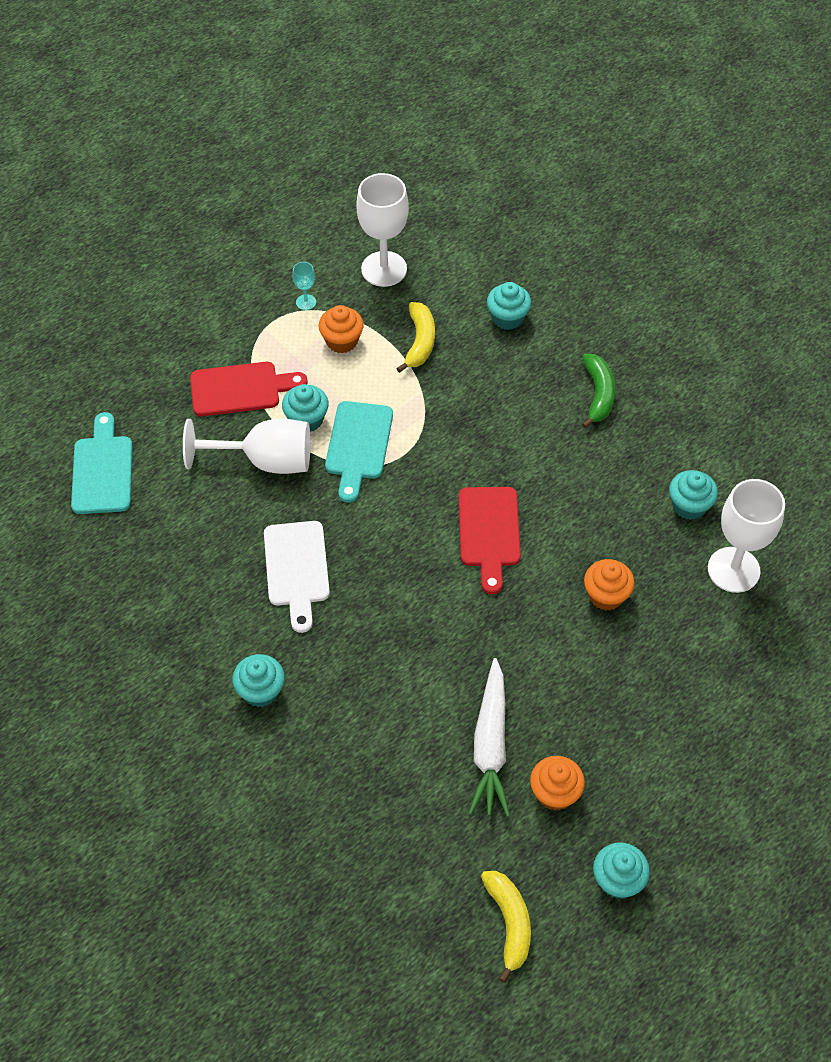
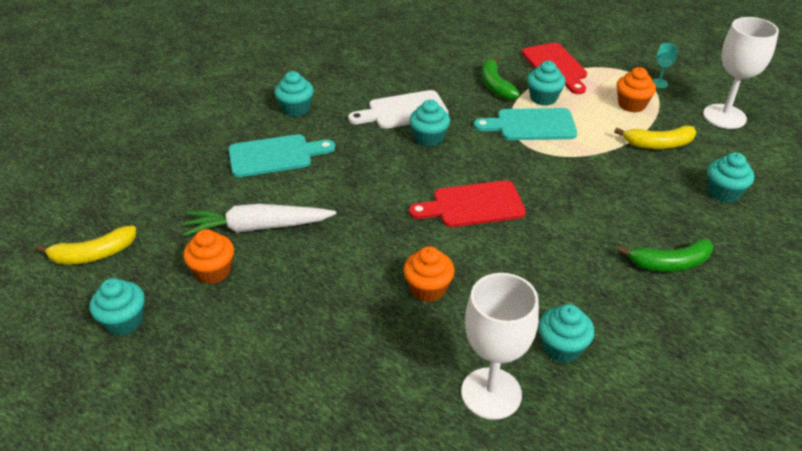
camera: 80 degrees right, 15 degrees down
(102, 470) = (458, 25): turquoise cutting board -> turquoise cutting board (275, 155)
(266, 461) = (495, 85): white goblet -> green banana
(360, 551) = (429, 138): none -> turquoise cupcake

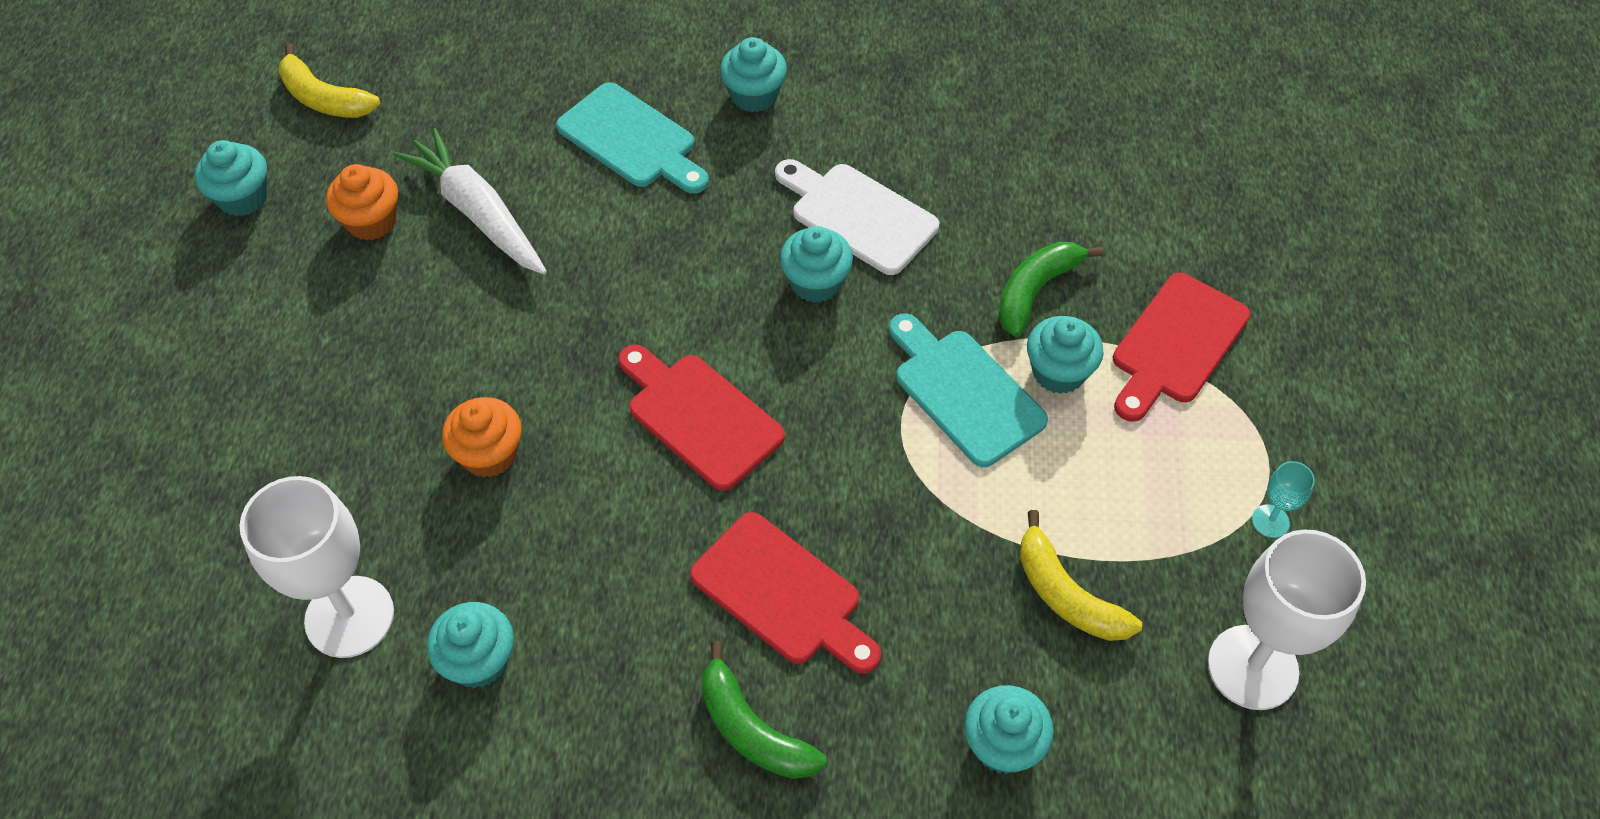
camera: 55 degrees right, 15 degrees up
(599, 222) = (783, 594): none -> red cutting board
(631, 105) = (1156, 506): orange cupcake -> none

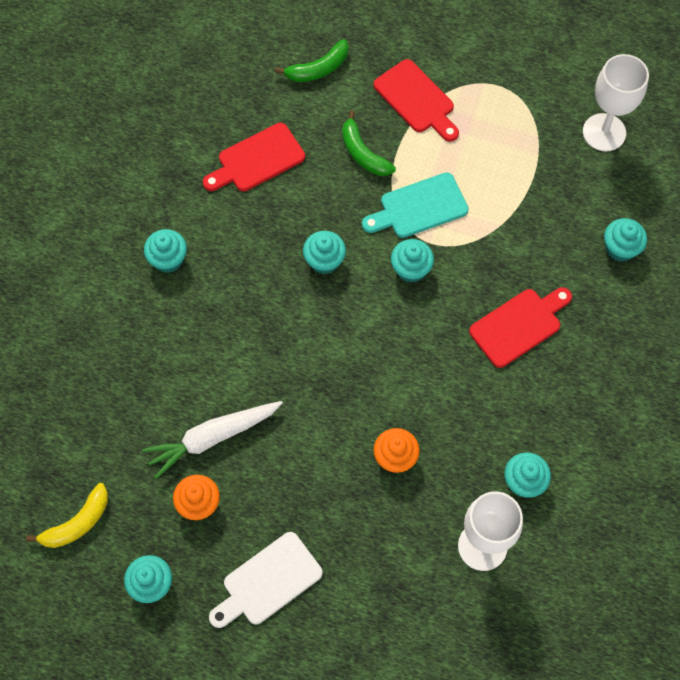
camera: 75 degrees left, 10 degrees up
(632, 139) = (181, 337): turquoise cutting board -> none
(699, 417) = (399, 342): red cutting board -> red cutting board (257, 160)
(752, 729) = (590, 357): green banana -> green banana (318, 69)
(858, 216) = (282, 226): white cutting board -> white cutting board (268, 582)
(1058, 372) = (419, 159): turquoise cupcake -> turquoise cupcake (411, 269)
(1066, 594) = (549, 197): yellow banana -> none
(1270, 521) = (530, 96): turquoise goblet -> none

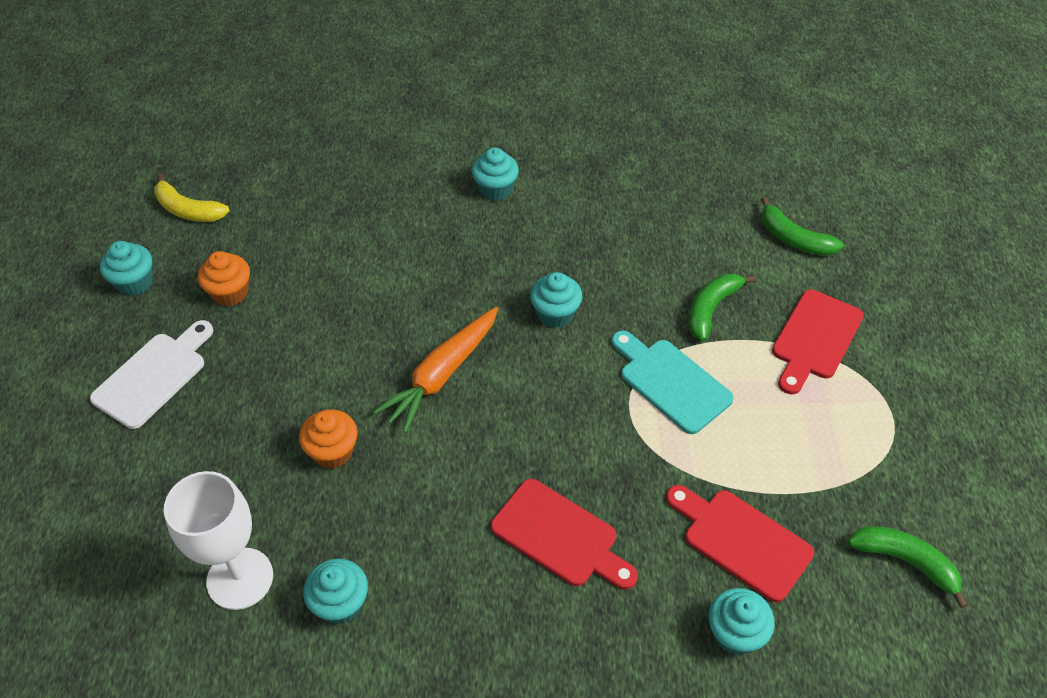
camera: 70 degrees right, 15 degrees down
(213, 438) = (307, 282): white carrot -> none
(257, 160) = (648, 222): red cutting board -> red cutting board (741, 541)
(268, 582) = (154, 376): white cutting board -> white cutting board turned 90 degrees clockwise
(352, 360) = (442, 374): none -> orange carrot
(411, 269) = (584, 397): turquoise cupcake -> none
(604, 132) = (905, 562): white goblet -> green banana

